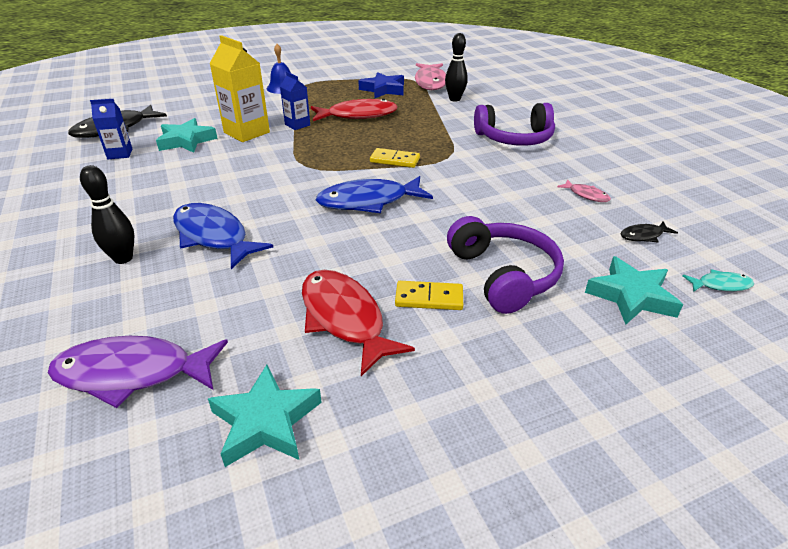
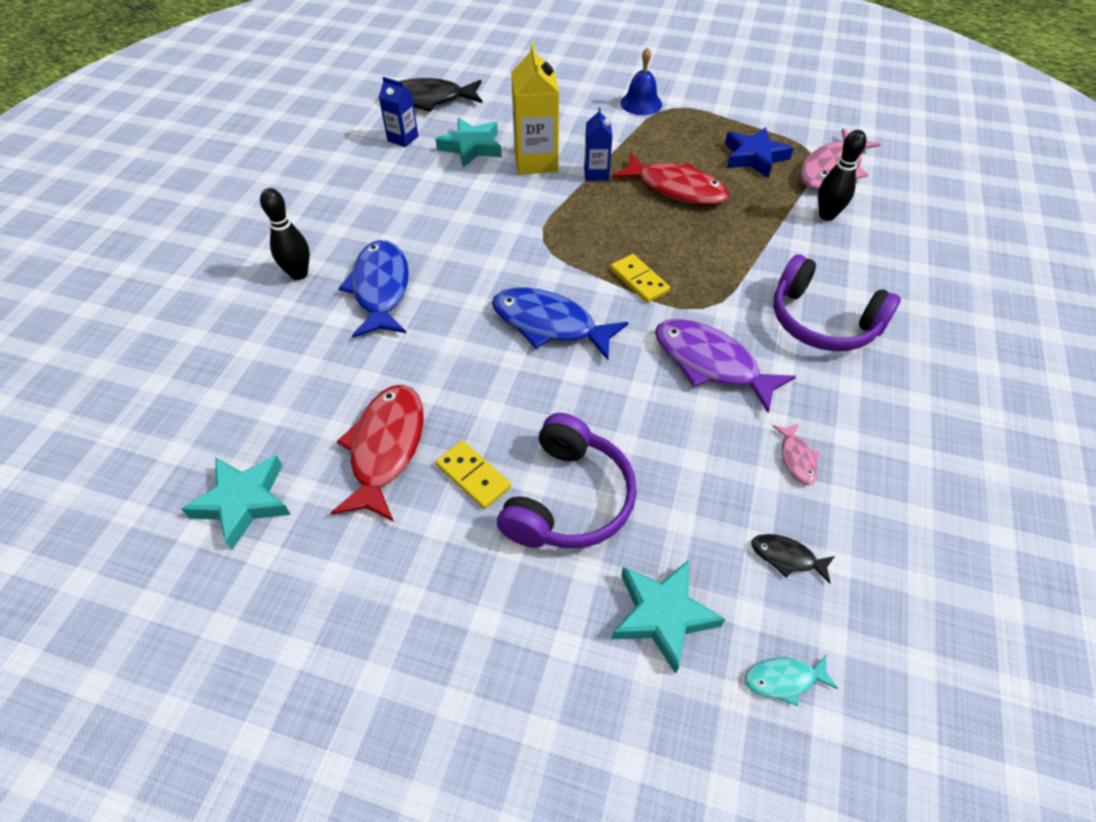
camera: 40 degrees right, 15 degrees up
(132, 373) = (210, 396): purple fish -> purple fish (711, 363)
(720, 285) = (784, 679): turquoise fish -> turquoise fish turned 135 degrees clockwise

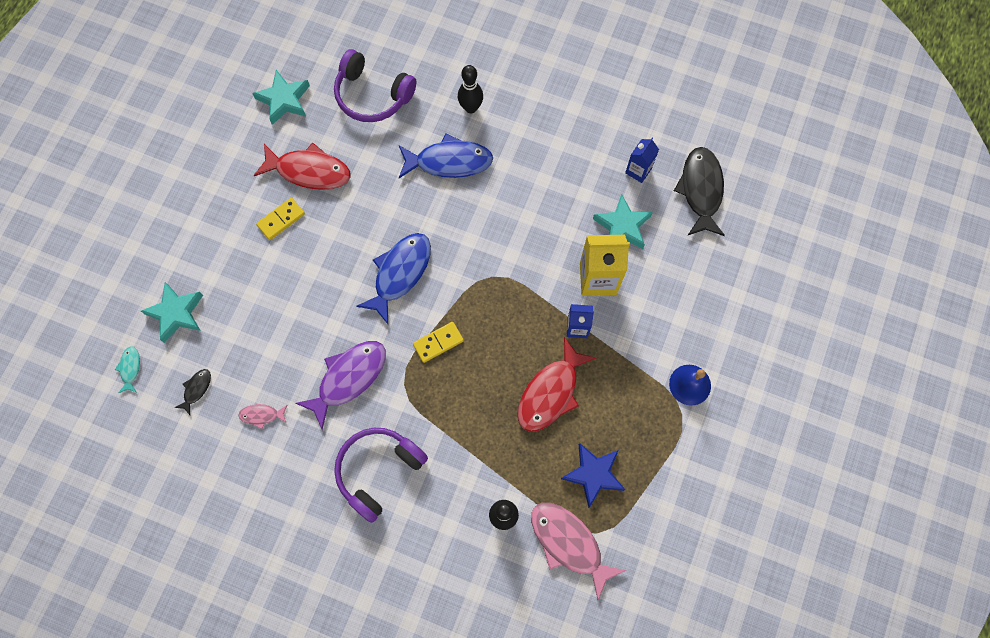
camera: 95 degrees right, 20 degrees up
(569, 499) = (256, 272): purple headphones -> purple headphones (372, 95)

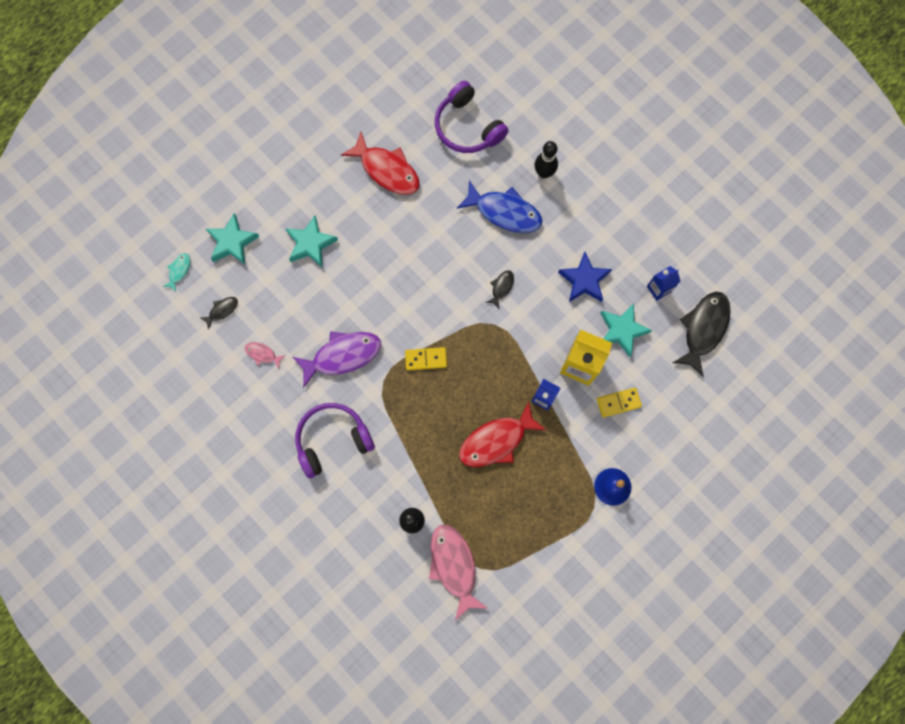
camera: 25 degrees right, 5 degrees up
(281, 220) = (347, 201): yellow domino -> yellow domino (618, 403)
(284, 100) = (394, 100): turquoise star -> turquoise star (311, 244)
(400, 273) = (421, 288): blue fish -> none
(482, 237) = (501, 287): none -> black fish
(593, 474) = (499, 521): blue star -> blue star (584, 280)

